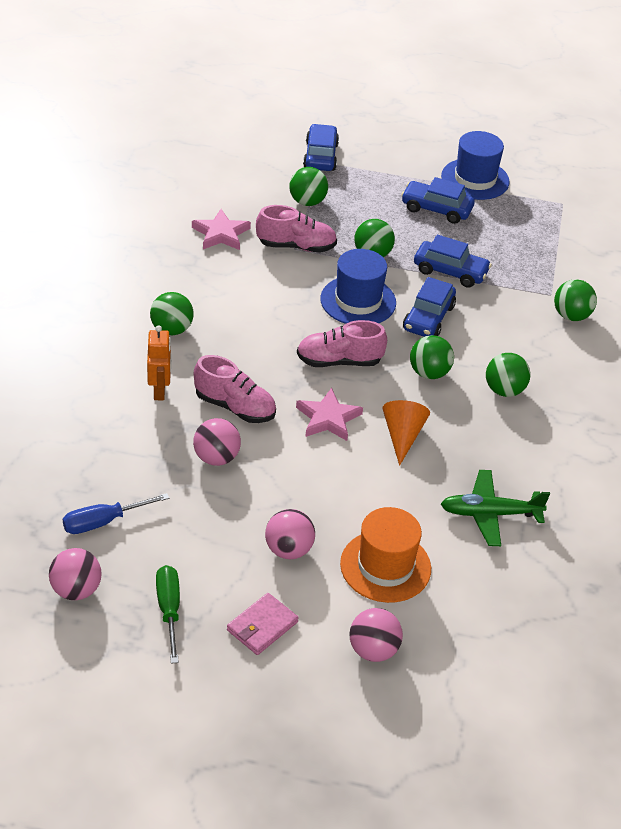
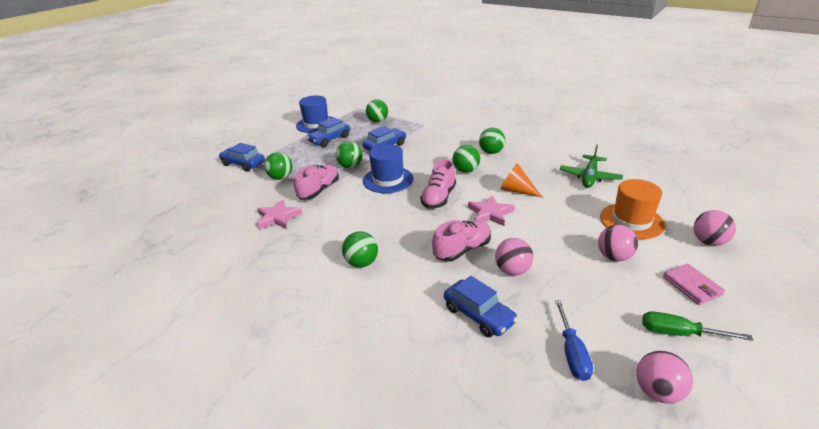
camera: 60 degrees left, 10 degrees down
(159, 391) = (427, 284): orange robot -> none
(428, 318) = (419, 161): blue car -> blue car (478, 315)
(571, 316) = (443, 123): green ball -> green ball (377, 121)

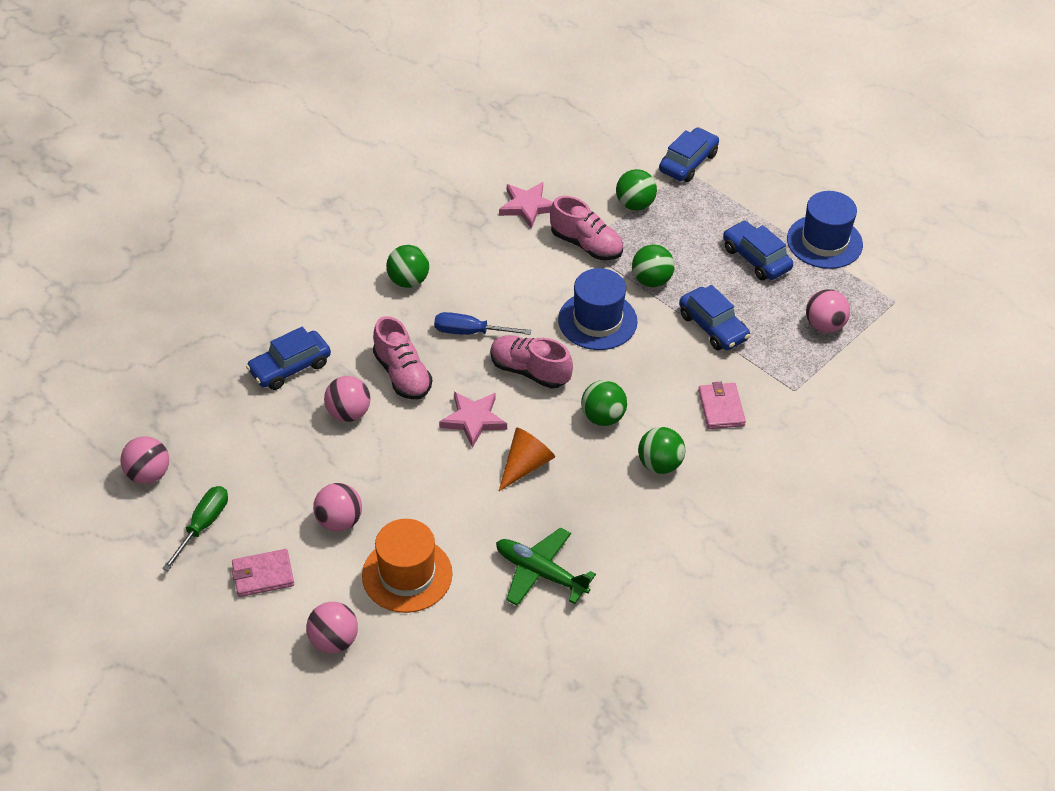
camera: 95 degrees right, 15 degrees up
(377, 121) = (824, 325): green ball -> pink ball
(443, 140) = (721, 408): none -> pink wallet
(572, 353) = (213, 427): blue screwdriver -> blue screwdriver (469, 332)

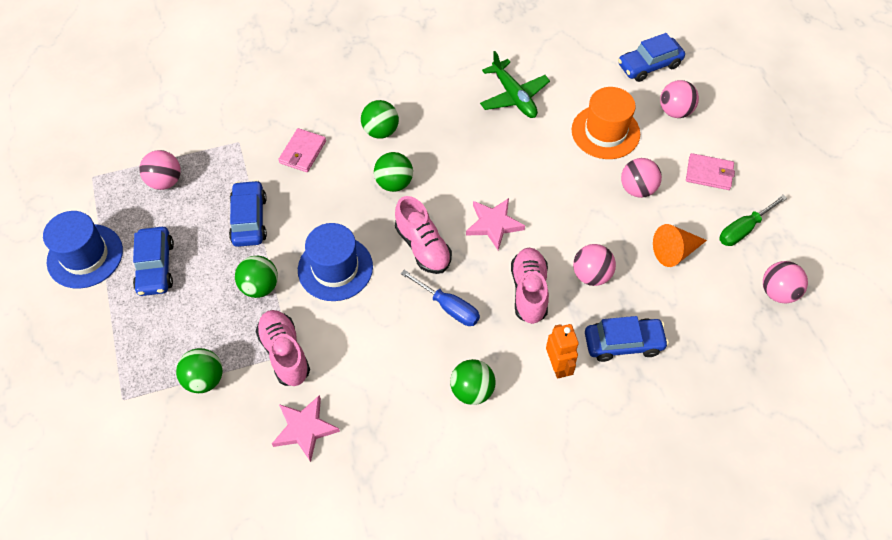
camera: 150 degrees left, 10 degrees up
(342, 327) = (558, 366): none -> orange robot
(525, 465) = (477, 172): orange cone -> orange cone (675, 252)
(688, 162) = (111, 408): blue car -> blue car (649, 65)

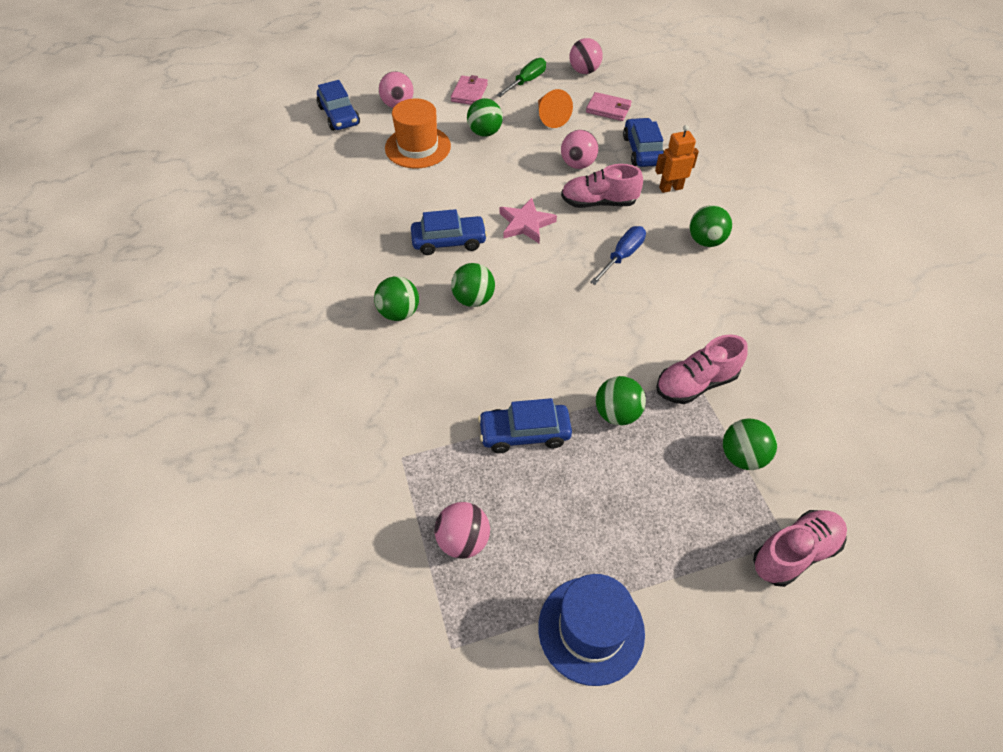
camera: 90 degrees left, 5 degrees down
(155, 267) = (600, 532): blue car -> blue car (449, 241)
(302, 152) = (424, 386): pink wallet -> pink wallet (608, 109)
(304, 429) = (775, 361): pink star -> none
(335, 268) = (586, 346): blue hat -> none
(423, 247) = (554, 275): pink shoe -> pink shoe (794, 553)
(514, 96) = (364, 206): green plane -> none
(637, 189) = (485, 132): pink ball -> green ball
(743, 229) = (527, 81): green screwdriver -> green screwdriver turned 105 degrees counterclockwise

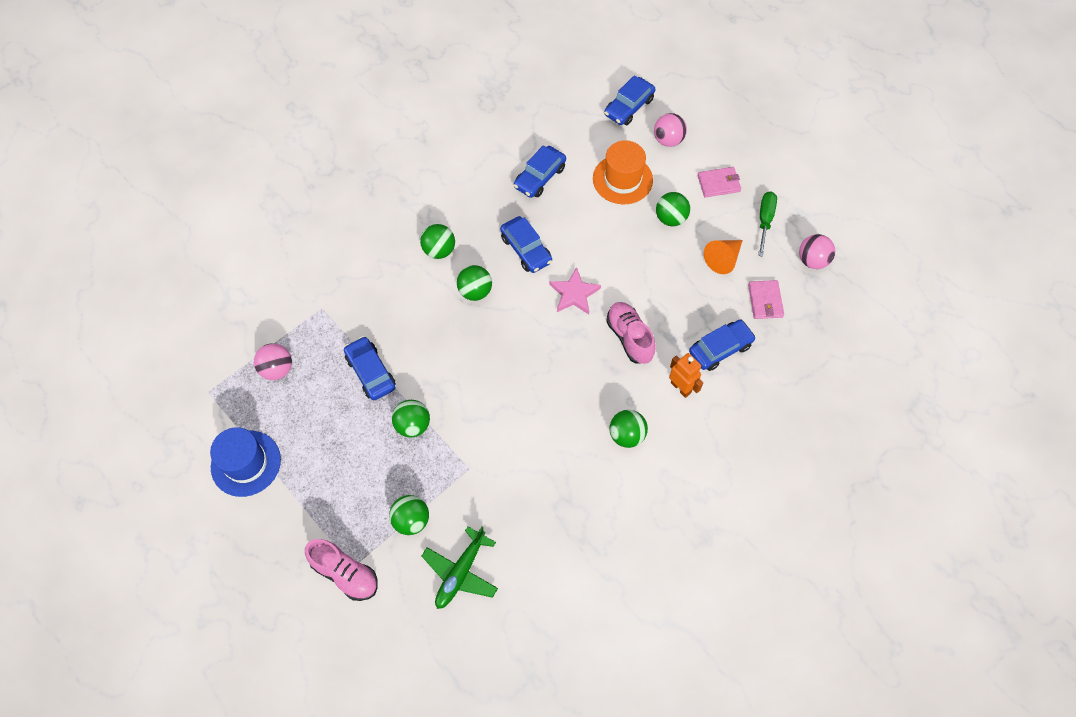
camera: 65 degrees right, 10 degrees up
(368, 202) = (540, 177): none -> blue car
(527, 81) = (765, 220): green screwdriver -> green screwdriver turned 90 degrees counterclockwise
(578, 164) = (670, 304): pink ball -> none
(622, 256) = (574, 377): blue screwdriver -> none
(696, 383) = (464, 470): pink shoe -> none
(823, 430) = (460, 572): none -> green plane

